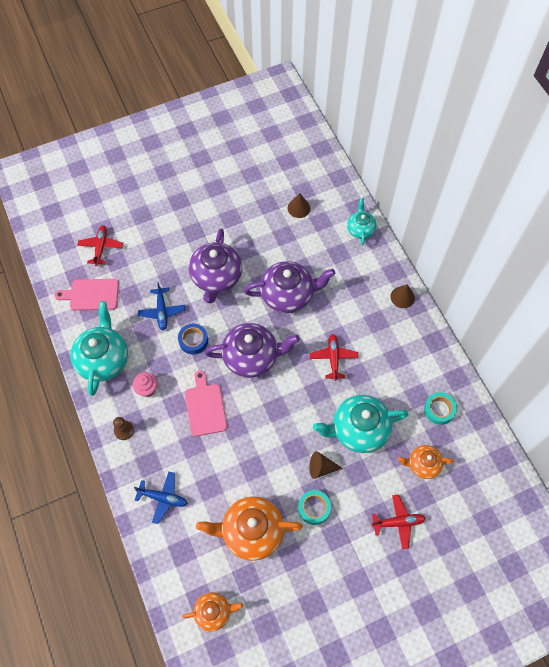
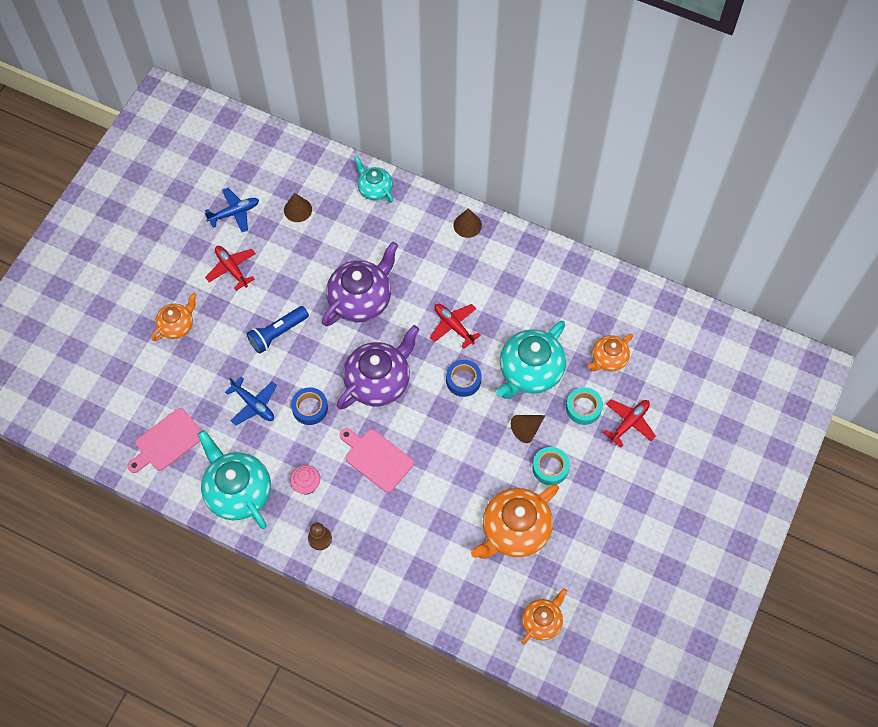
camera: 40 degrees left, 0 degrees up
(101, 247) = (132, 389): red plane -> red plane (231, 268)
(161, 227) = (177, 325): none -> orange teapot
(163, 498) = (411, 566): blue plane -> blue plane (235, 213)
(216, 277) = (277, 333): purple teapot -> blue flashlight
(307, 400) = (463, 380): none -> blue tape
(439, 410) = (583, 302): turquoise tape -> turquoise tape (583, 408)

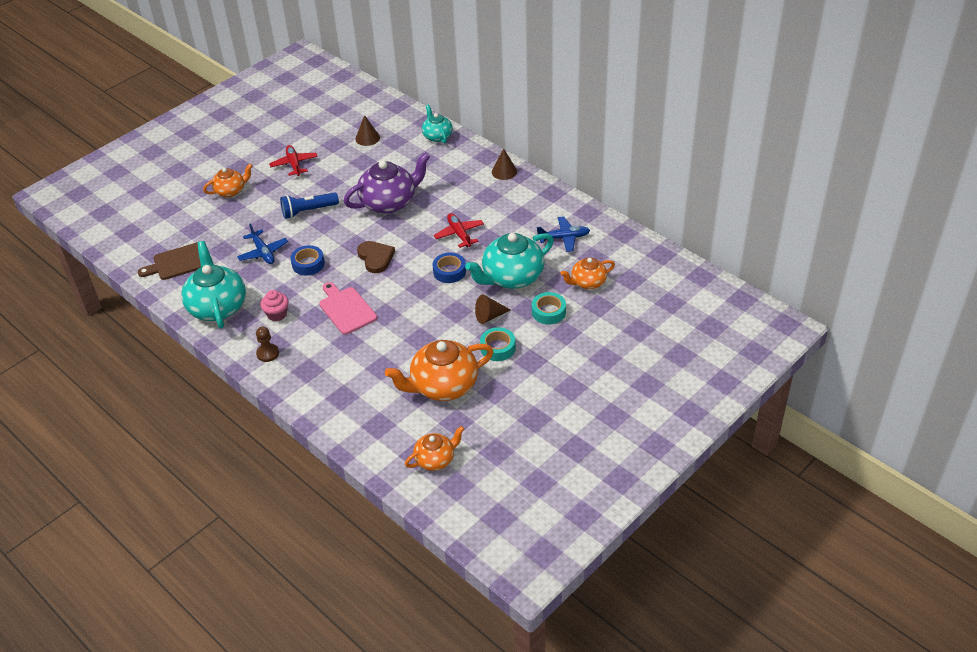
camera: 20 degrees right, 20 degrees down
(167, 441) = (179, 262): pink cutting board -> brown cutting board
(235, 213) = (316, 131): blue plane -> blue plane (564, 238)
(378, 381) = (376, 258): purple teapot -> brown heart
(629, 423) = (586, 331): red plane -> none

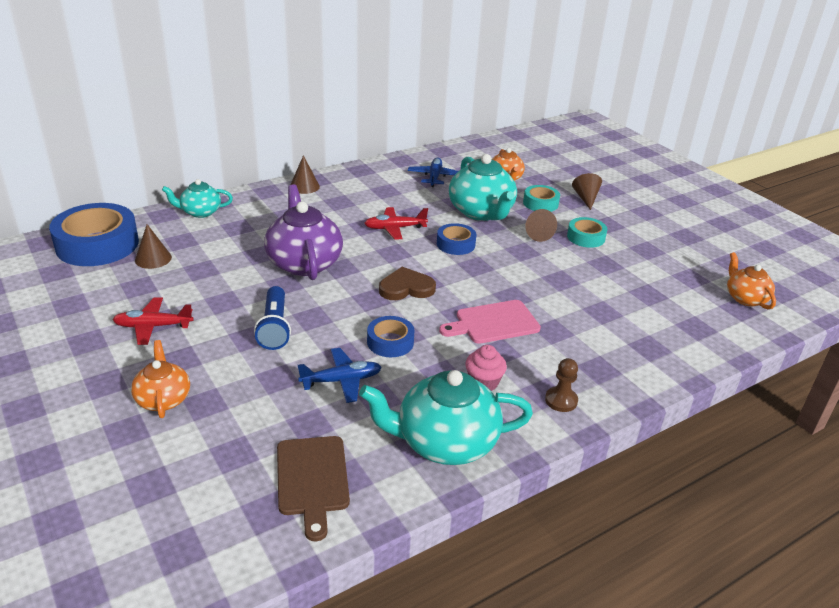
camera: 80 degrees left, 10 degrees down
(375, 111) = (97, 244): none -> blue tape
(443, 386) = (637, 277): orange teapot -> none
(576, 342) = (586, 198): none -> brown cone

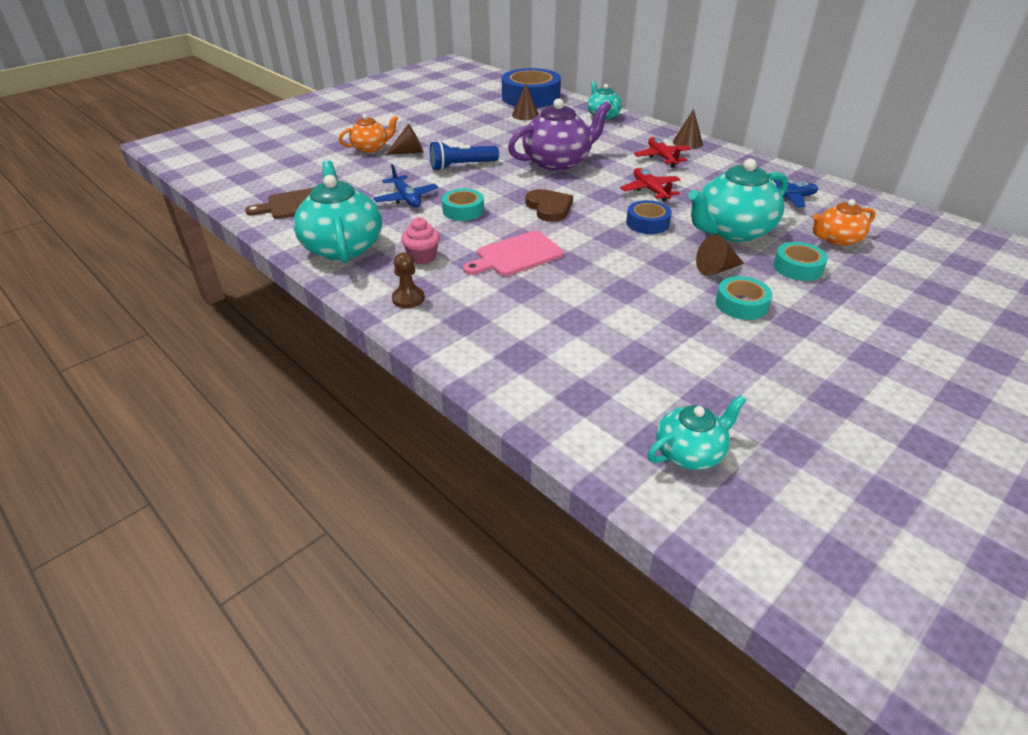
camera: 80 degrees right, 5 degrees up
(153, 326) = (444, 131): red plane -> red plane (662, 157)
(390, 342) = (463, 210): blue tape -> turquoise tape
(493, 323) = (516, 255): pink cutting board -> pink cutting board turned 90 degrees counterclockwise
(586, 198) = (853, 301): brown cone -> brown cone (409, 152)
(745, 298) = (690, 452): orange teapot -> turquoise teapot

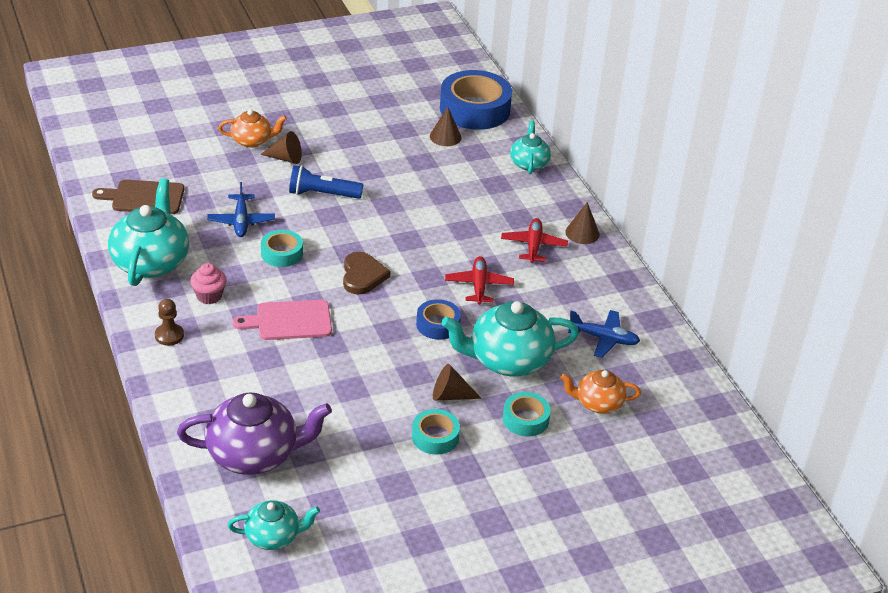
camera: 20 degrees right, 0 degrees up
(558, 162) = (421, 218): purple teapot -> purple teapot (254, 454)

